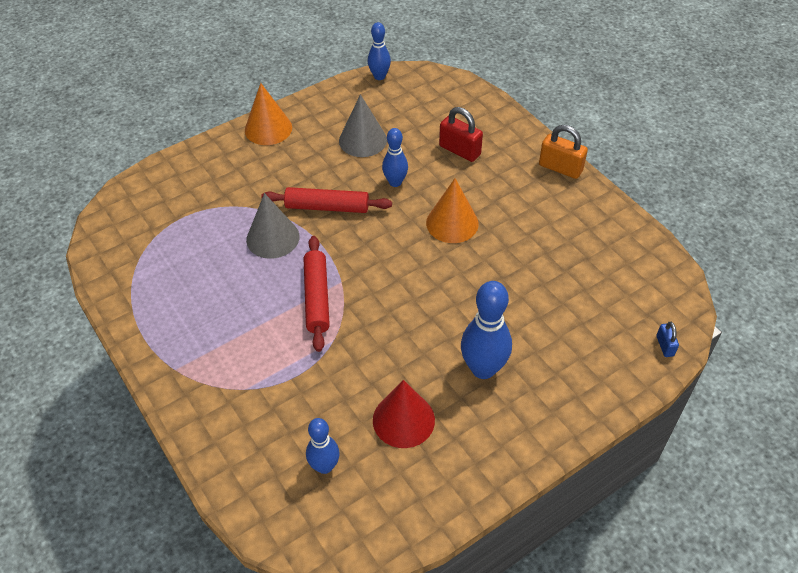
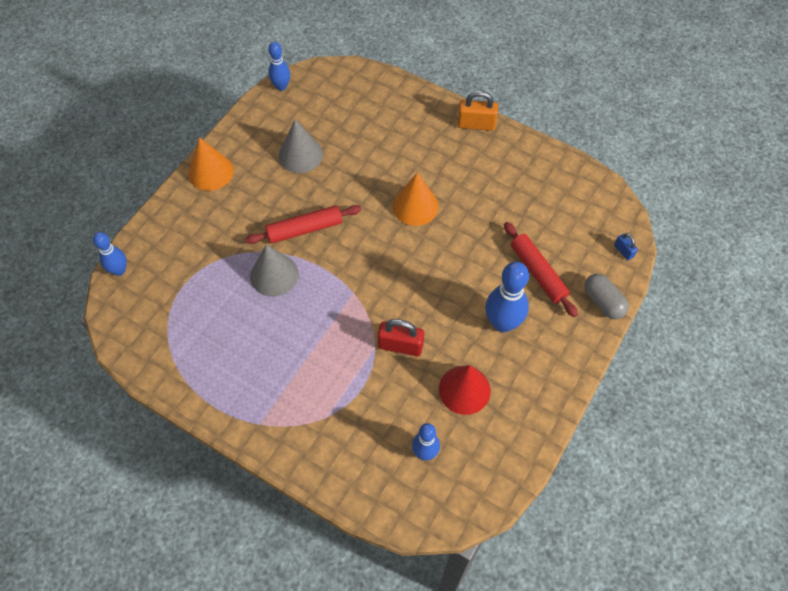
camera: 25 degrees left, 10 degrees up
(316, 297) = (341, 314): red rolling pin -> red rolling pin (538, 273)
(395, 182) = (349, 185): blue bowling pin -> blue bowling pin (119, 270)
(459, 150) = (387, 136): red padlock -> red padlock (400, 346)
(612, 390) = (603, 302): none -> grey capsule

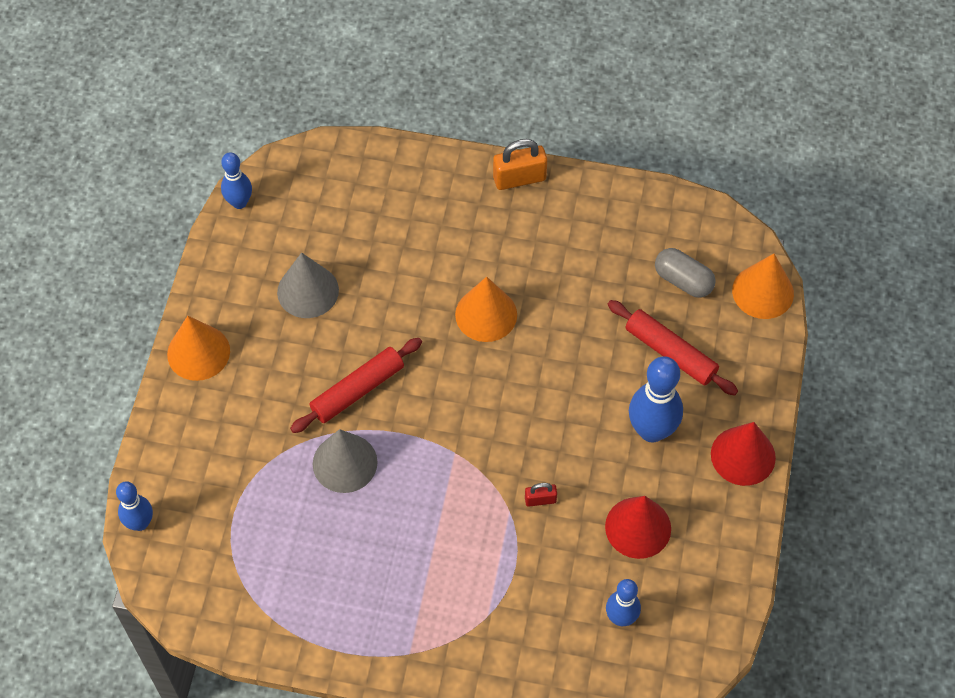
camera: 20 degrees left, 0 degrees up
(400, 346) = (540, 500): red padlock -> red padlock, size x0.55
(564, 363) = (743, 455): none -> red cone
(603, 302) = (761, 364): grey capsule -> grey capsule (683, 281)
(623, 251) = (763, 292): blue padlock -> orange cone

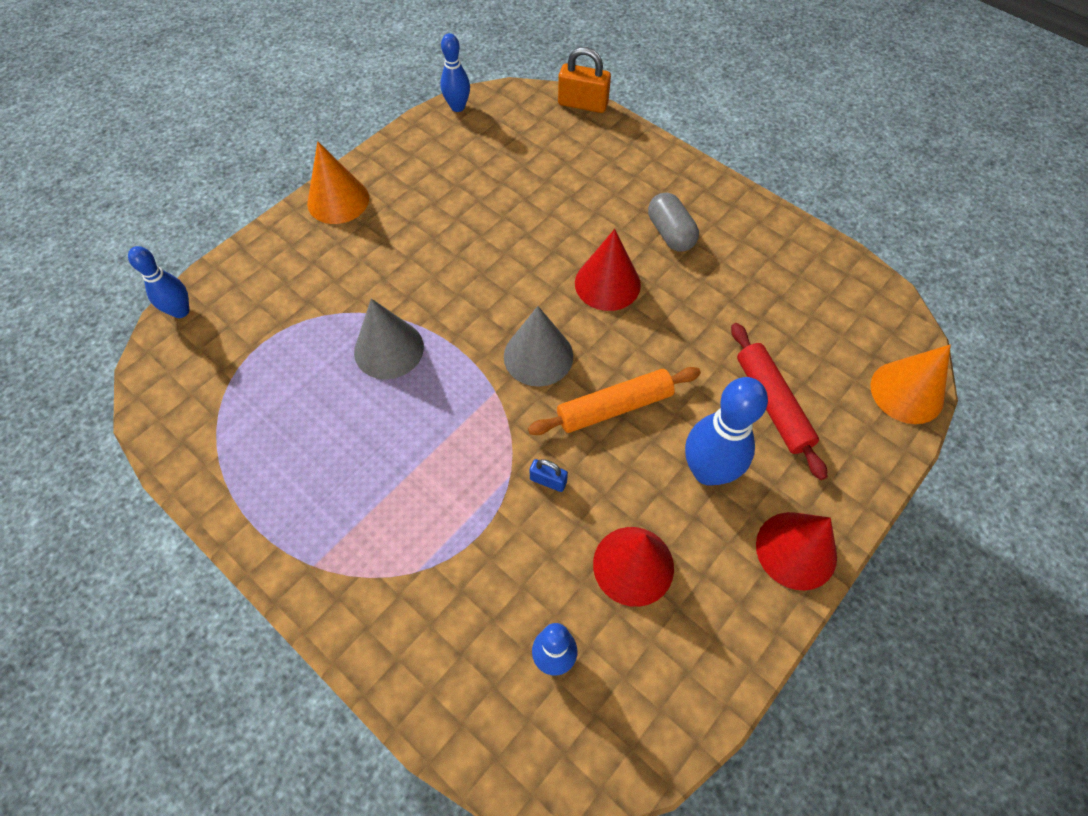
camera: 30 degrees right, 0 degrees up
(308, 291) = (463, 194): grey cone -> grey cone (538, 356)
(357, 390) = (446, 292): red rolling pin -> none
(486, 314) = (607, 283): orange cone -> red cone
(519, 178) = (711, 187): orange padlock -> orange padlock (583, 104)
(540, 500) = (548, 481): red padlock -> blue padlock
(555, 417) = (614, 407): none -> orange rolling pin
(683, 281) = (824, 342): grey capsule -> grey capsule (670, 233)

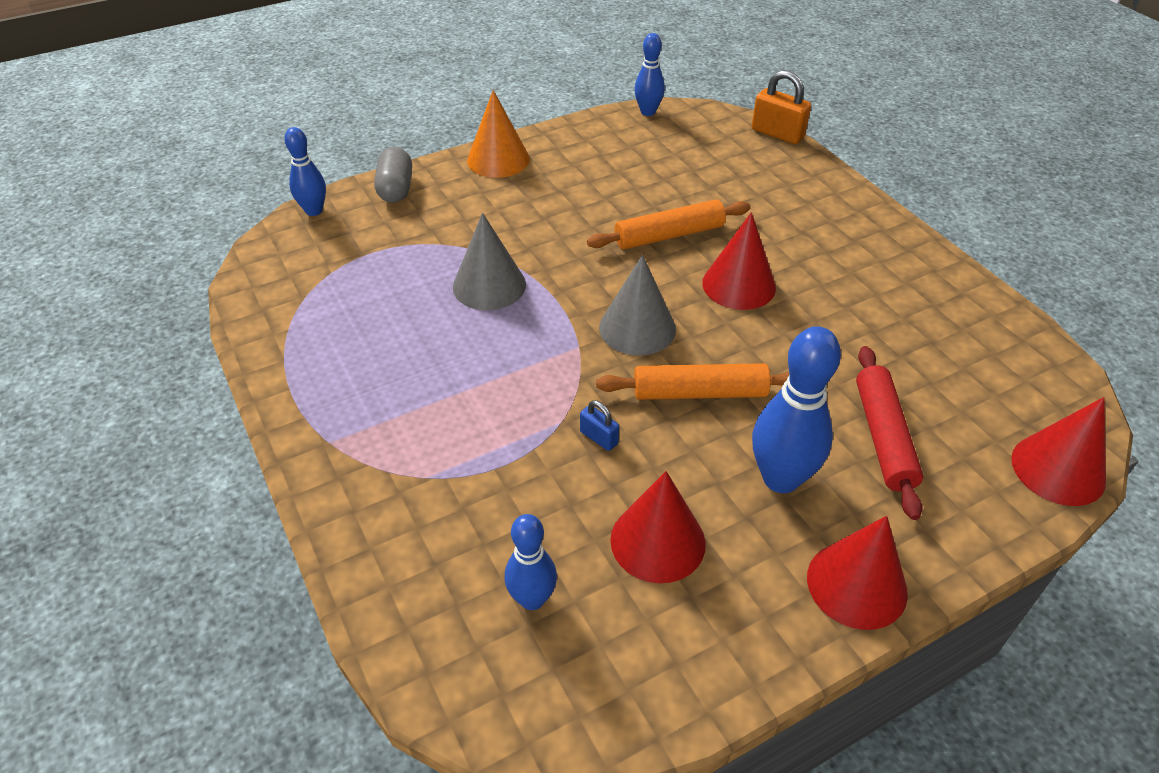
camera: 20 degrees right, 15 degrees down
(529, 246) = (669, 235): none -> orange rolling pin
(670, 233) = (827, 258): grey capsule -> grey capsule (396, 189)
(907, 392) = (1058, 469): orange cone -> red cone

